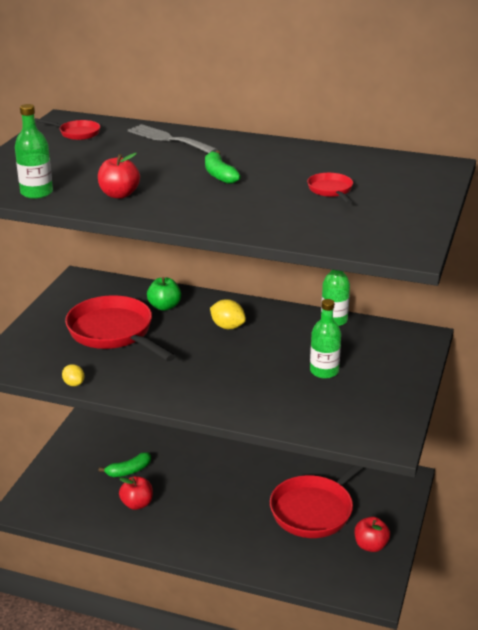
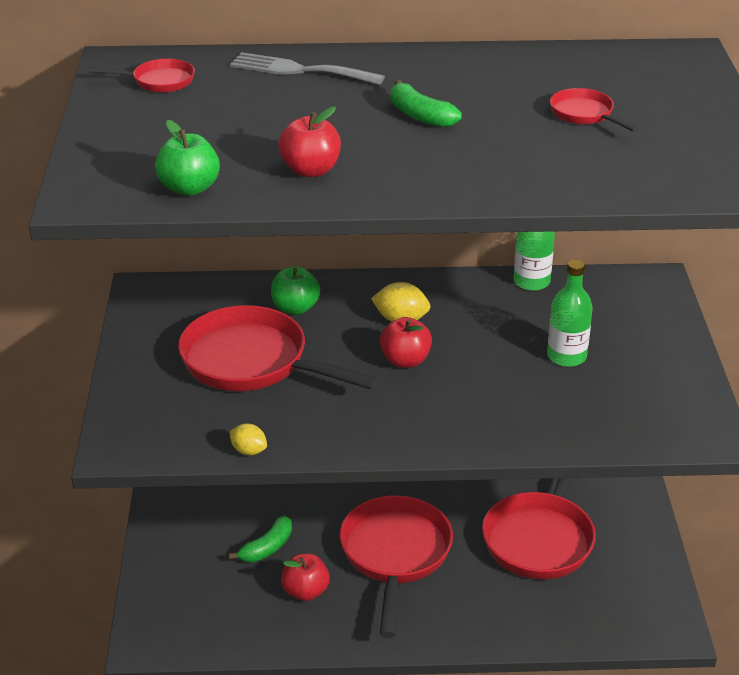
camera: 20 degrees left, 5 degrees up
(36, 192) = (189, 188): green bottle -> green apple
(208, 496) = (395, 556): none -> red pan
(370, 545) = (633, 567): red apple -> red apple (405, 360)

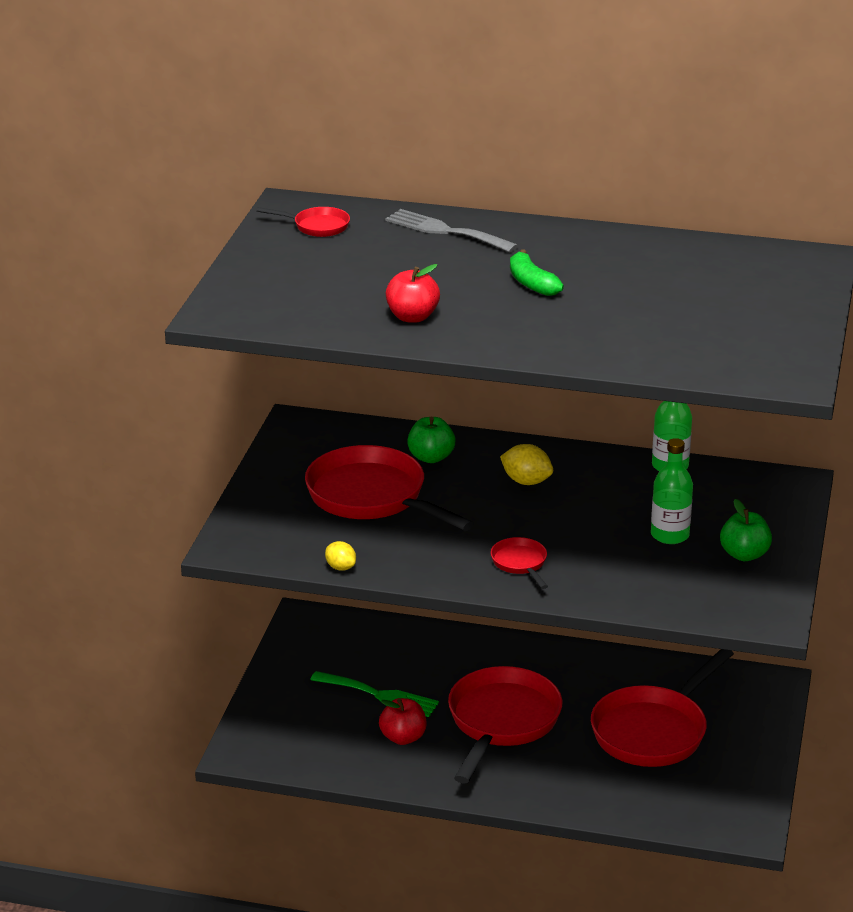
camera: 15 degrees right, 5 degrees down
(189, 188) = (304, 319): green apple -> green apple (744, 555)
(267, 548) = (379, 695): green banana -> green fork
(405, 360) = (514, 516): red apple -> none
(585, 114) = (681, 300): red pan -> red pan (520, 563)

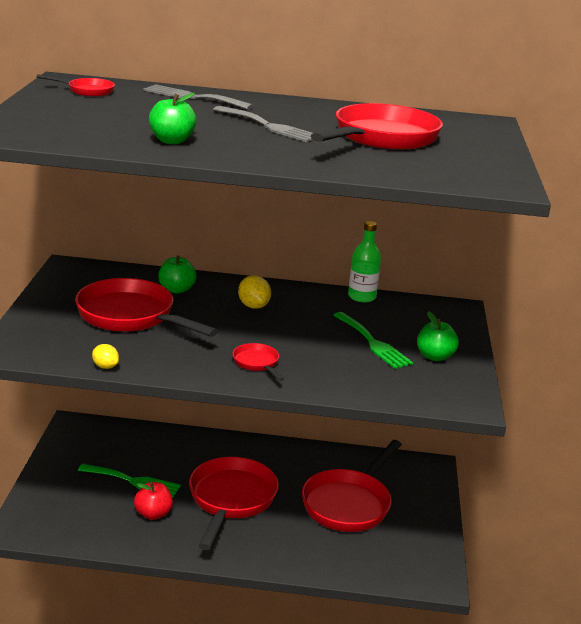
camera: 10 degrees left, 5 degrees down
(412, 317) = (172, 141): red apple -> green apple
(526, 481) = (253, 306): yellow lemon -> yellow lemon turned 45 degrees clockwise
(531, 283) = (269, 126): green banana -> grey fork
(665, 299) = (381, 138): none -> red pan
(669, 535) = (373, 343): green bottle -> green fork

